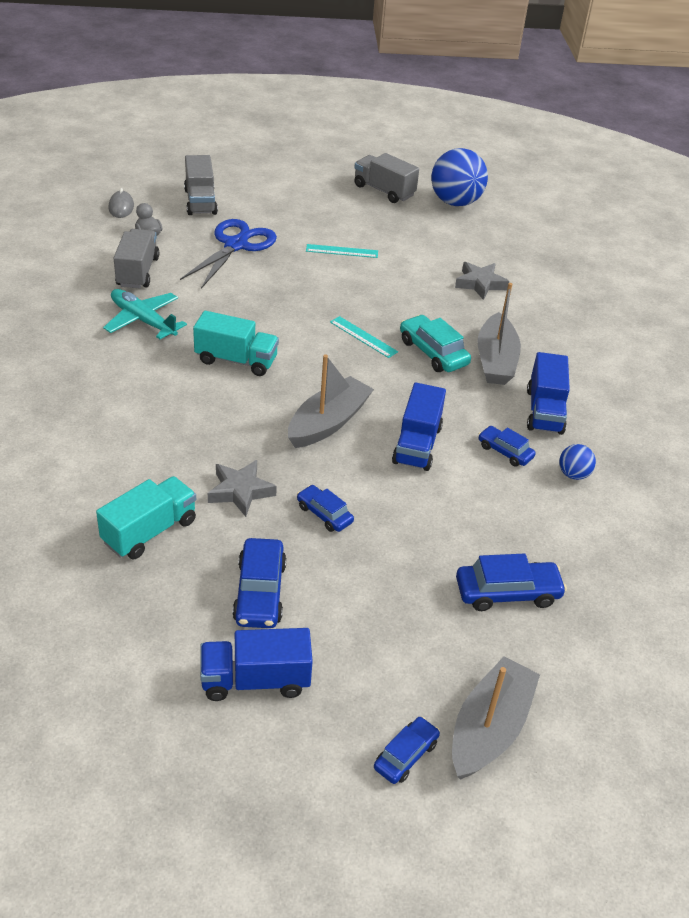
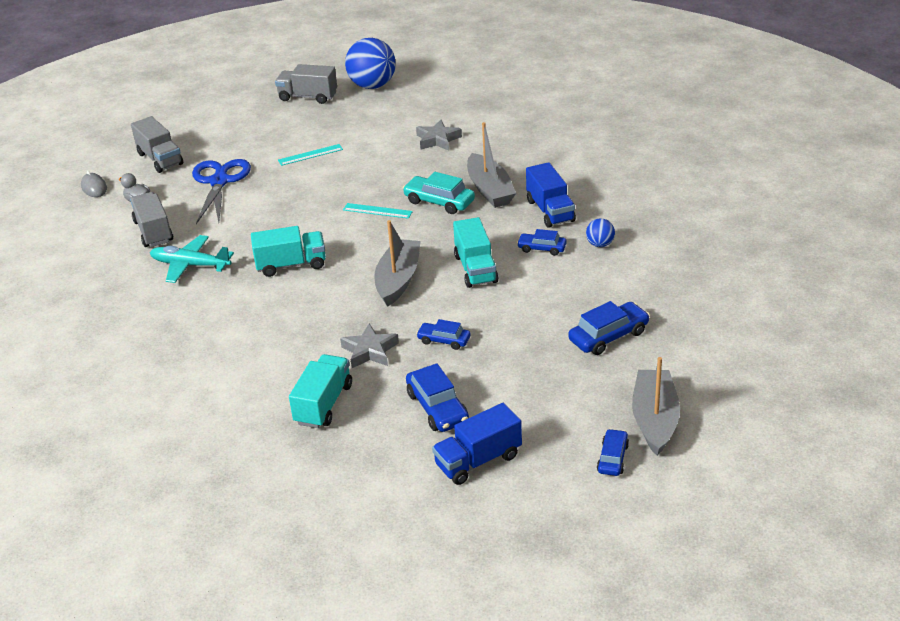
camera: 20 degrees left, 5 degrees down
(417, 445) = (475, 269): blue truck -> turquoise truck

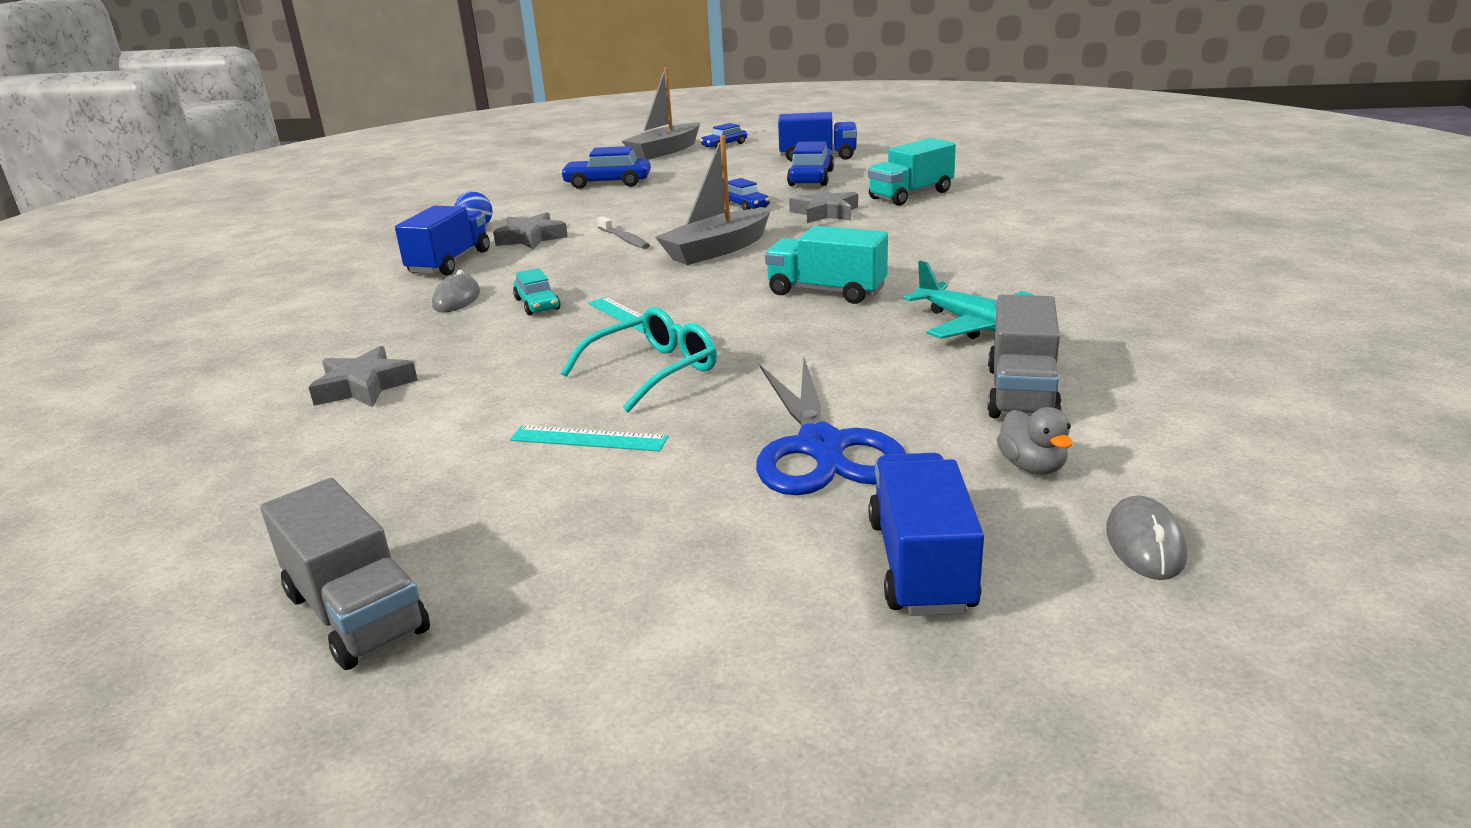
camera: 145 degrees left, 10 degrees down
(160, 159) = (921, 565): grey truck -> blue truck
(219, 182) = (821, 447): blue scissors -> blue scissors turned 45 degrees counterclockwise
(323, 188) = (652, 371): none -> turquoise glasses
(372, 85) = (190, 572): blue ball -> none
(439, 202) = (537, 304): turquoise car -> turquoise car, size x0.63
(475, 269) = (624, 239): turquoise truck -> grey toothbrush
(489, 190) = (456, 299): grey boat -> grey mouse
(542, 248) = (531, 238): blue car -> grey star

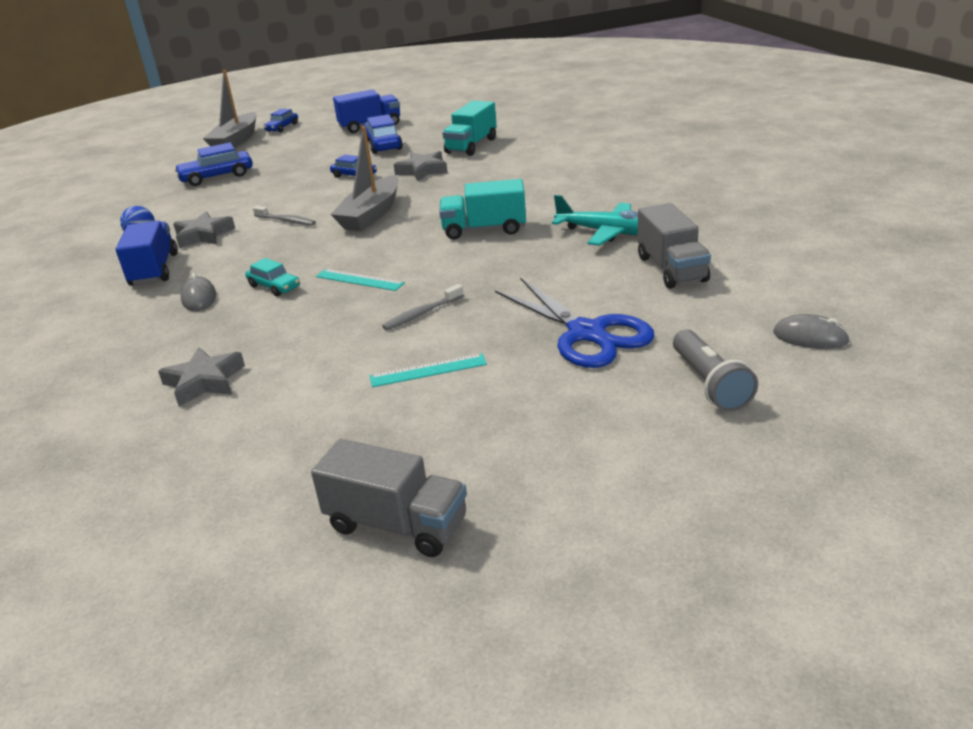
camera: 25 degrees left, 5 degrees up
(652, 371) = (421, 314): turquoise glasses -> grey toothbrush
(921, 565) = (710, 384): blue truck -> grey flashlight
(1032, 466) = (717, 311): grey duck -> none
(1145, 543) = (810, 337): grey mouse -> grey mouse turned 45 degrees counterclockwise

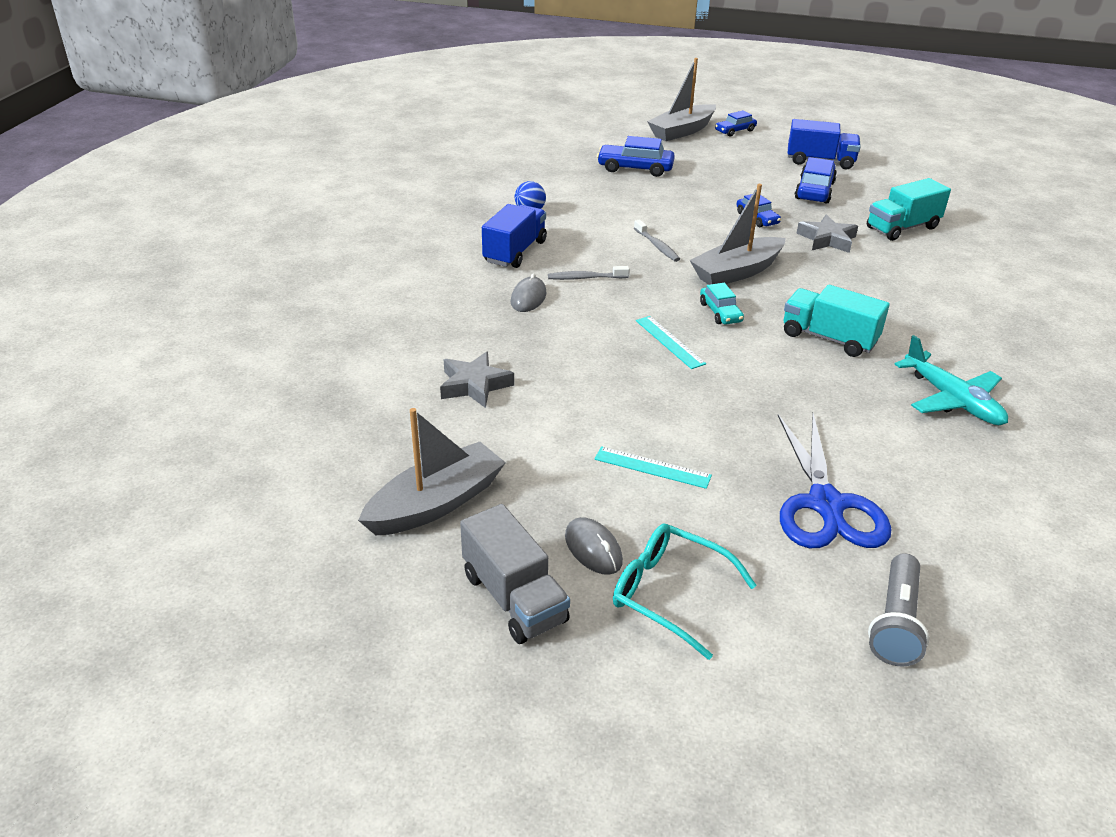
camera: 30 degrees right, 5 degrees up
(203, 235) = (578, 231): grey star -> none
(249, 490) = (436, 503): none -> grey boat
(274, 286) = (594, 315): turquoise car -> turquoise car (720, 312)
(421, 314) = (694, 405): grey toothbrush -> grey toothbrush (585, 278)
(529, 450) = (670, 594): none -> turquoise glasses
(671, 269) = (979, 476): grey truck -> none
(810, 337) = (1055, 632): grey mouse -> grey mouse (593, 549)

